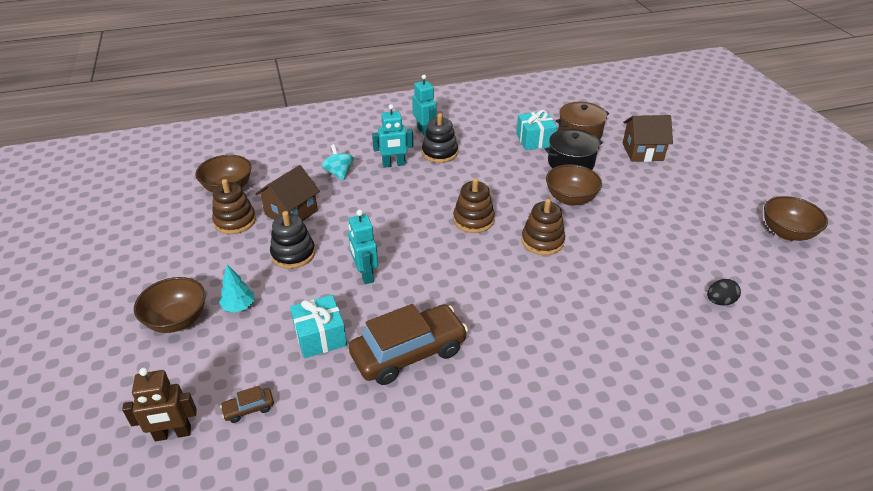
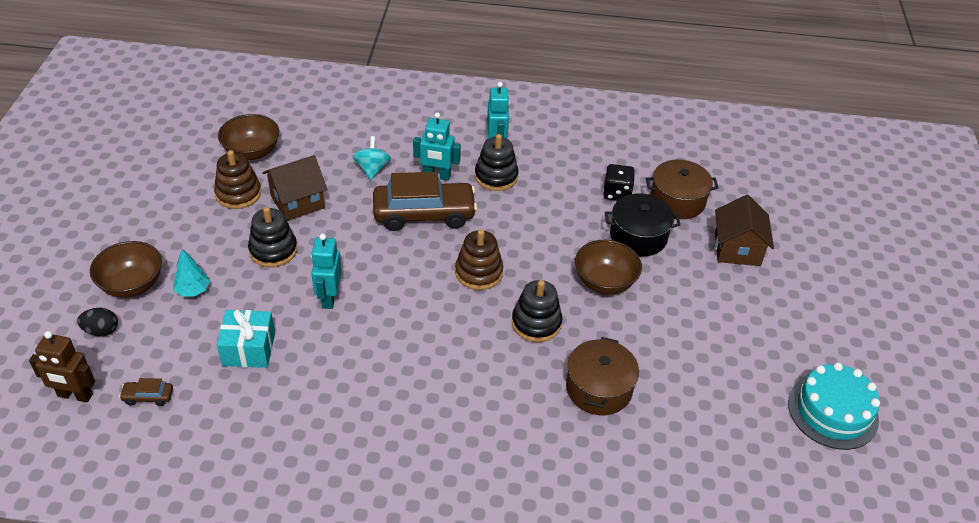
camera: 20 degrees right, 5 degrees up
(408, 352) = (320, 396): brown car -> brown car (424, 214)
(535, 140) = (617, 193): turquoise gift -> black dice
(542, 241) = (536, 323): brown stacking toy -> black stacking toy
(622, 271) = (598, 389): none -> brown pot
(642, 152) = (737, 249): brown house -> brown house turned 75 degrees clockwise
(719, 301) = (682, 462): black egg -> black egg (101, 331)
(786, 233) = (832, 411): brown bowl -> turquoise cake

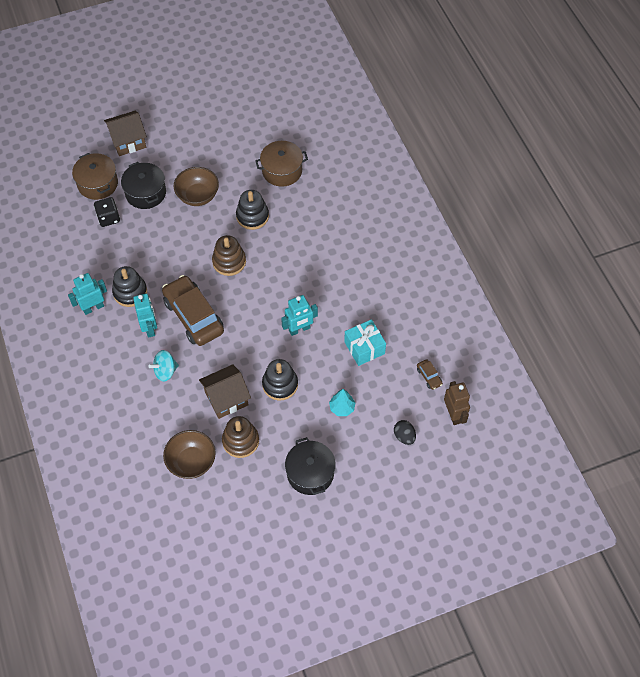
camera: 115 degrees left, 15 degrees up
(132, 285) = (360, 447): brown bowl -> none
(148, 231) = (310, 473): none -> black pot
(297, 202) = (226, 398): brown house -> brown house turned 60 degrees counterclockwise
(832, 411) = (233, 72): turquoise cake -> none

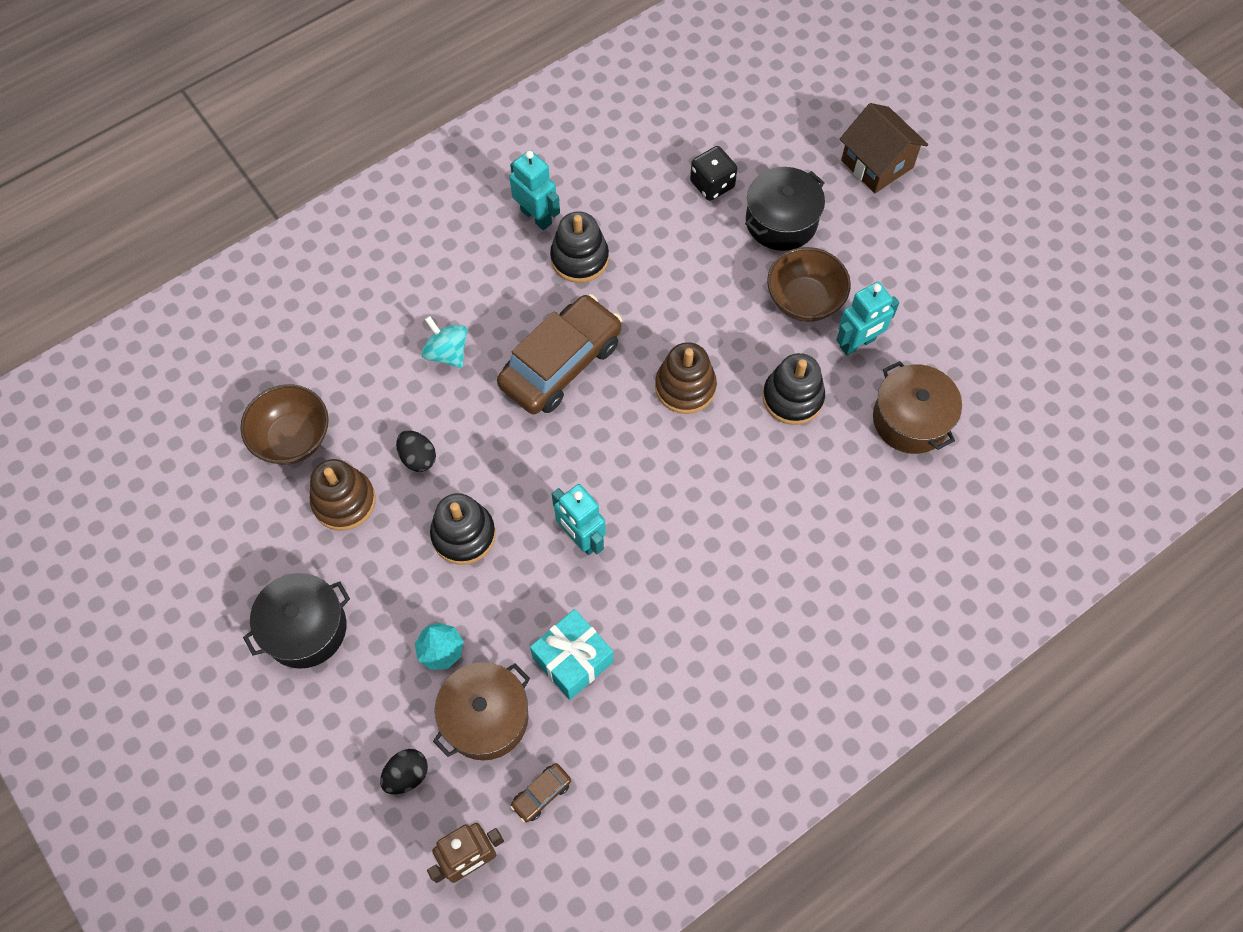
camera: 75 degrees right, 5 degrees up
(98, 184) = (774, 148): brown pot -> brown pot (485, 717)
(150, 328) = (521, 306): turquoise robot -> turquoise robot (857, 343)
(226, 398) = (418, 458): brown house -> black egg

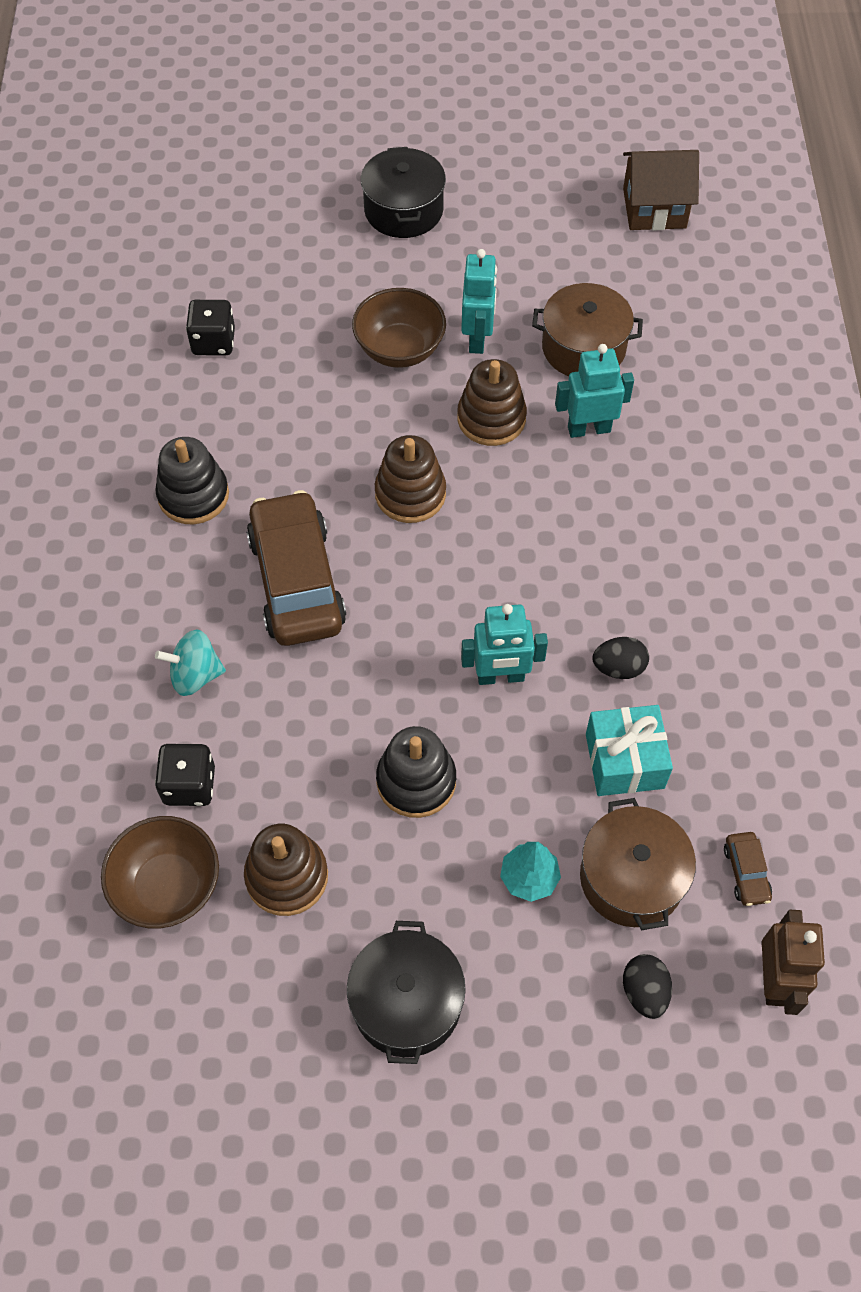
camera: 55 degrees left, 5 degrees down
(368, 403) = (189, 785): none -> black dice
(418, 458) = (294, 773): black egg -> black egg (618, 668)
(536, 216) = (111, 503): turquoise robot -> turquoise robot (589, 429)
(781, 221) = (302, 315): black pot -> black pot (403, 210)
(792, 398) = (491, 418): black stacking toy -> brown stacking toy
(877, 164) = (310, 213): brown house -> brown house (654, 208)

